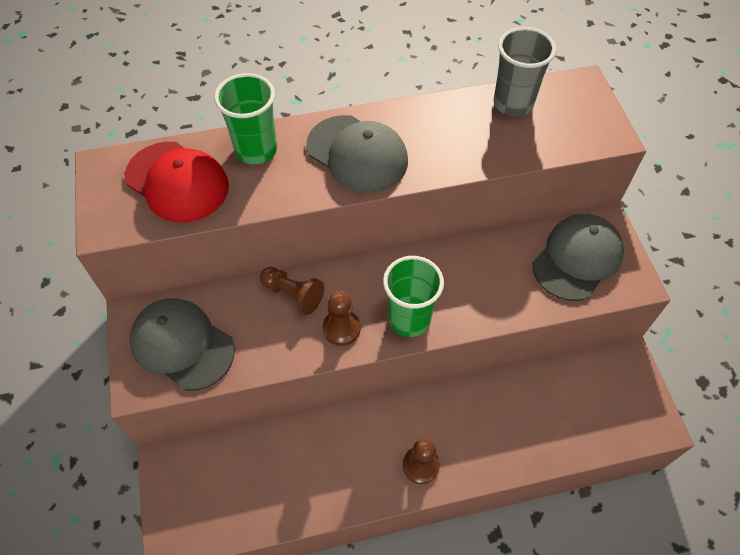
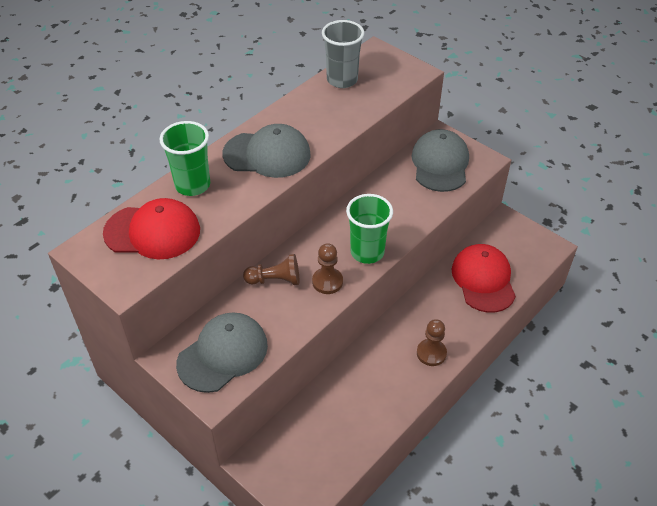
camera: 35 degrees left, 10 degrees down
(182, 345) = (223, 354): grey cap -> grey cap turned 135 degrees clockwise
(545, 417) = (483, 280): none -> red cap

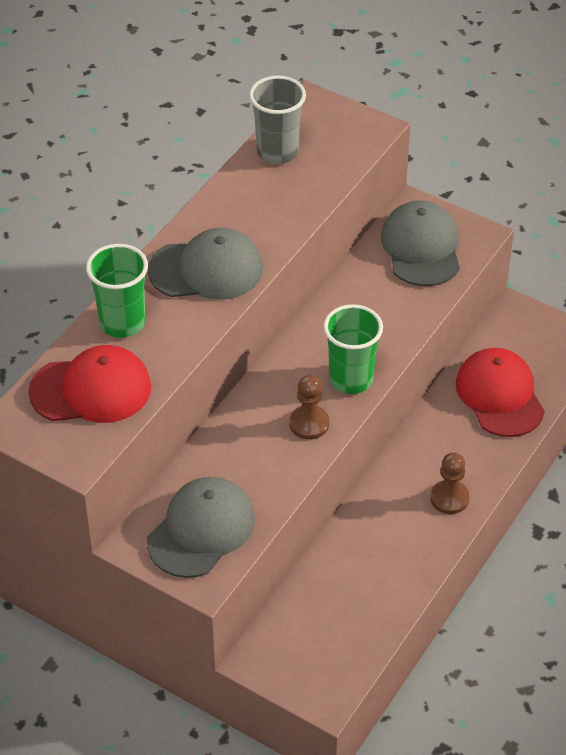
camera: 10 degrees left, 0 degrees up
(275, 280) = (242, 430): brown pawn -> none

